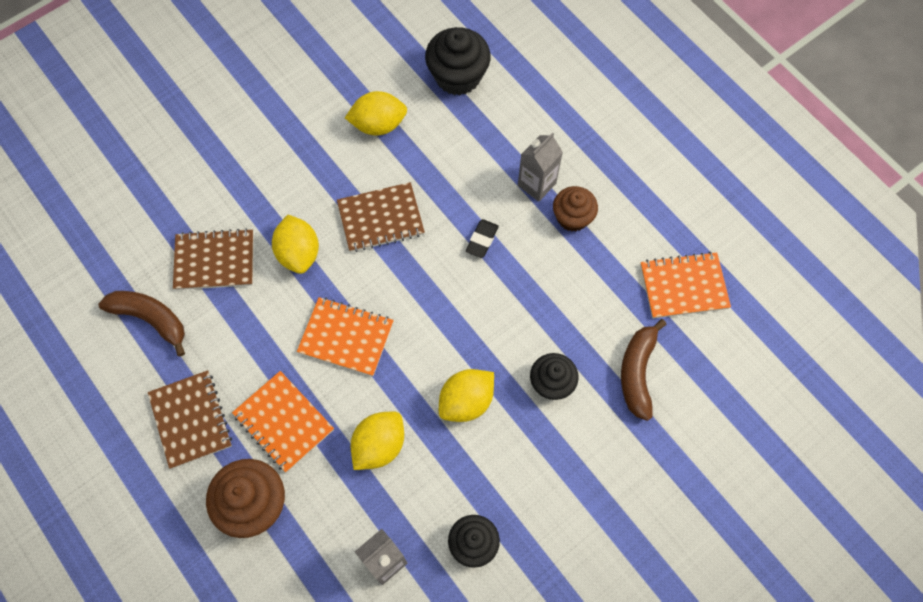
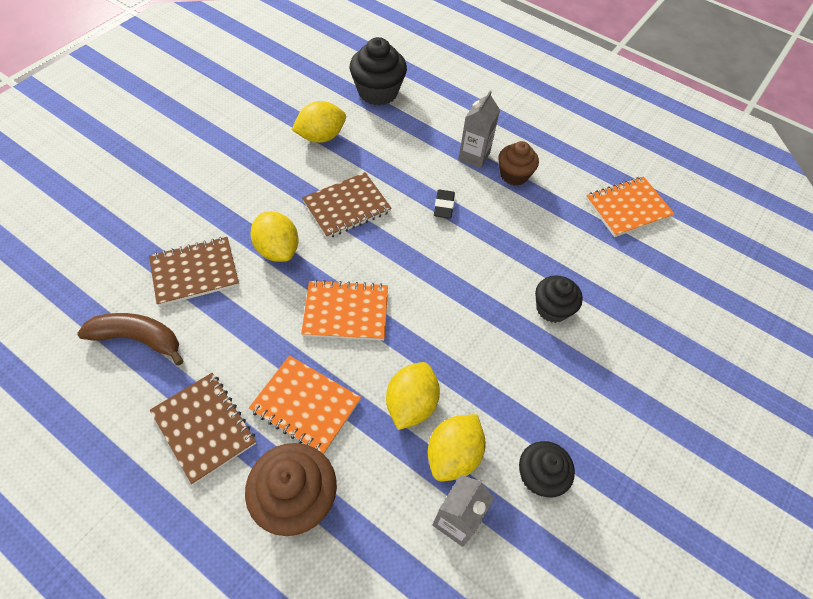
camera: 20 degrees left, 10 degrees down
(466, 401) = (481, 342): yellow lemon -> yellow lemon (453, 454)
(637, 372) = (622, 282): brown banana -> none

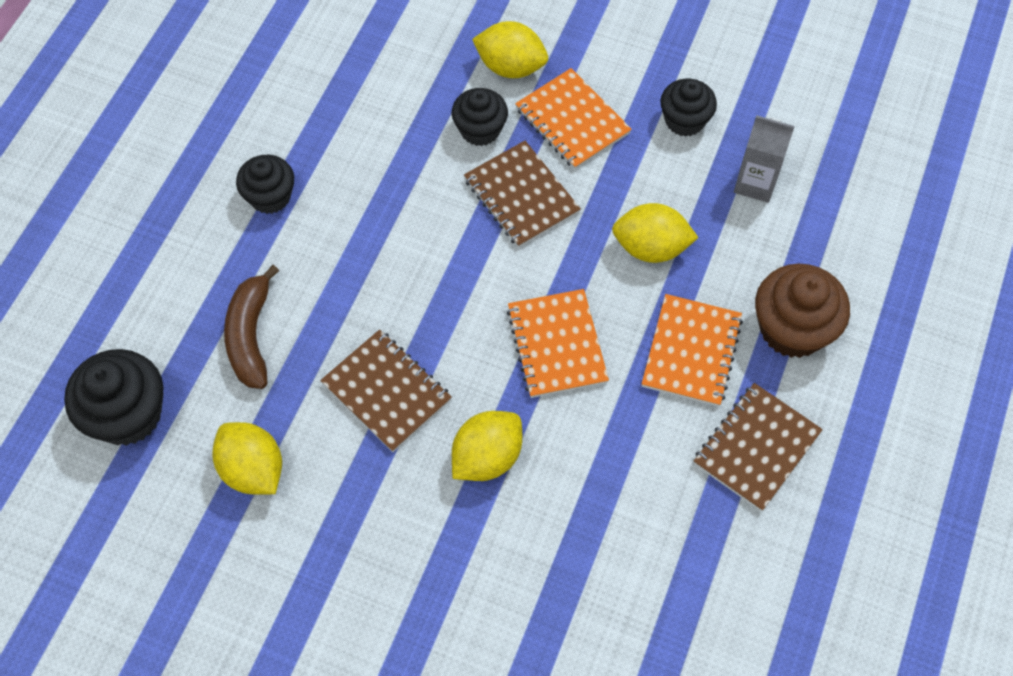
camera: 100 degrees left, 5 degrees up
(138, 339) = (677, 575): brown banana -> brown banana (251, 336)
(195, 272) = (557, 549): brown notebook -> brown notebook (521, 196)
(443, 206) = (352, 271): black eraser -> none
(453, 454) = (692, 197): yellow lemon -> yellow lemon (510, 67)
(474, 156) = (245, 251): grey carton -> none
(514, 175) = (270, 196): brown cupcake -> black cupcake
(627, 208) = (297, 64): orange notebook -> orange notebook (572, 121)

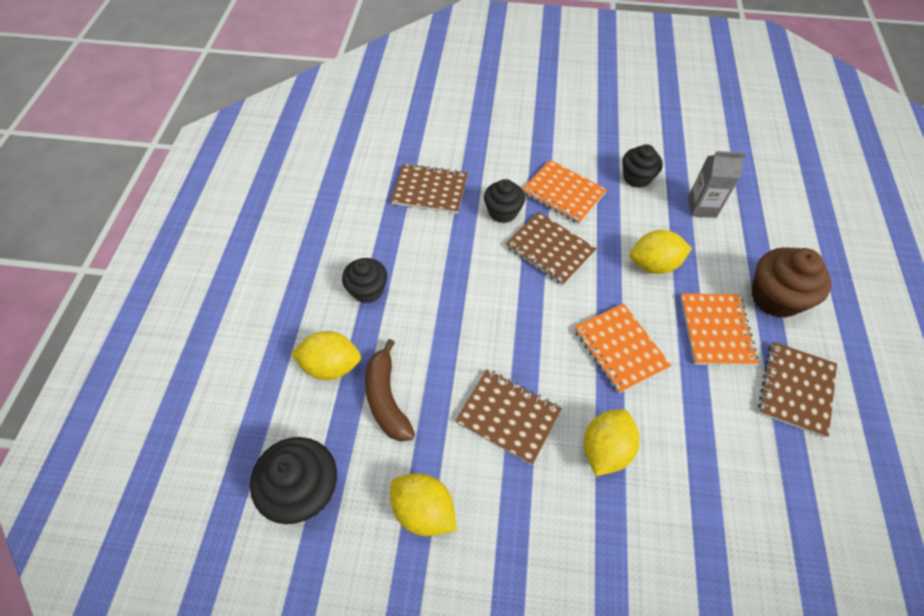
camera: 15 degrees left, 5 degrees down
(394, 77) = (430, 190): none -> brown notebook
(510, 67) = (507, 168): yellow lemon -> yellow lemon (331, 366)

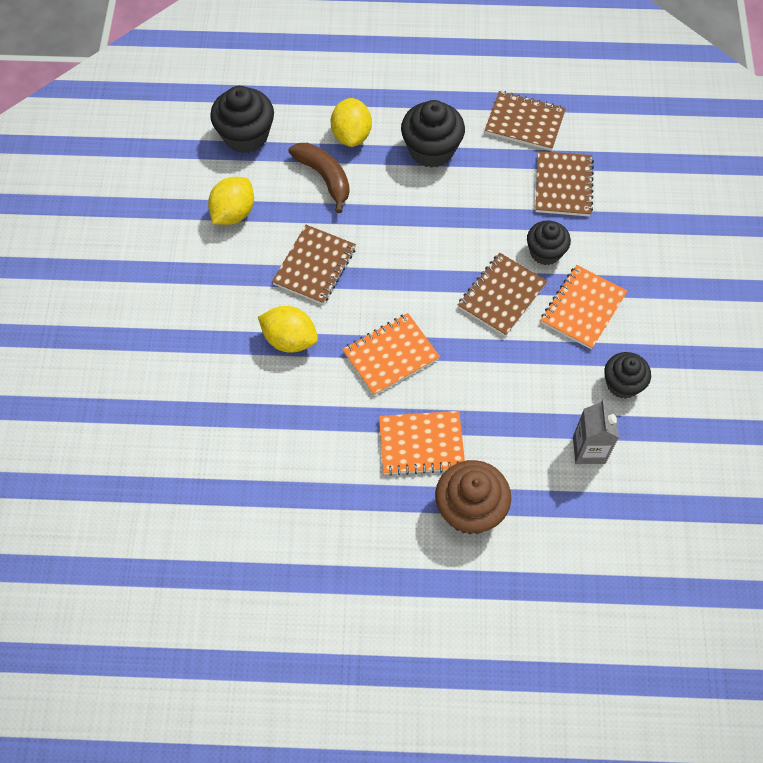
camera: 85 degrees right, 5 degrees up
(368, 290) = (431, 150): black cupcake -> black cupcake, size x1.53
(386, 399) = (324, 178): brown banana -> brown banana turned 75 degrees clockwise
(654, 264) = (497, 392): yellow lemon -> none
(795, 389) = (360, 509): brown notebook -> brown notebook (524, 122)

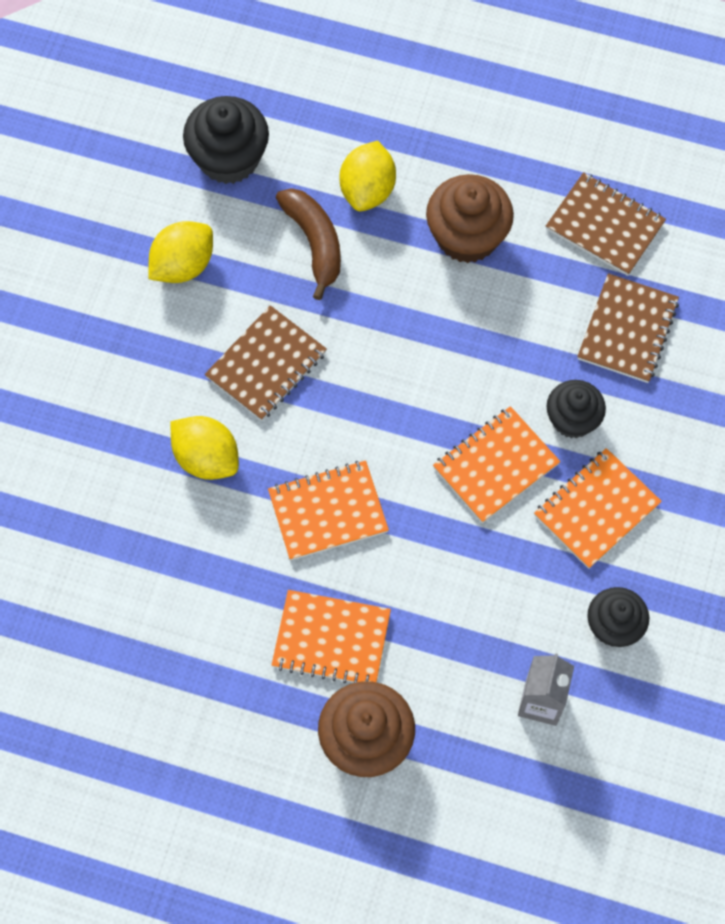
camera: 15 degrees right, 5 degrees up
(431, 150) = (467, 236): black cupcake -> brown cupcake
(501, 296) = (495, 466): brown notebook -> orange notebook

